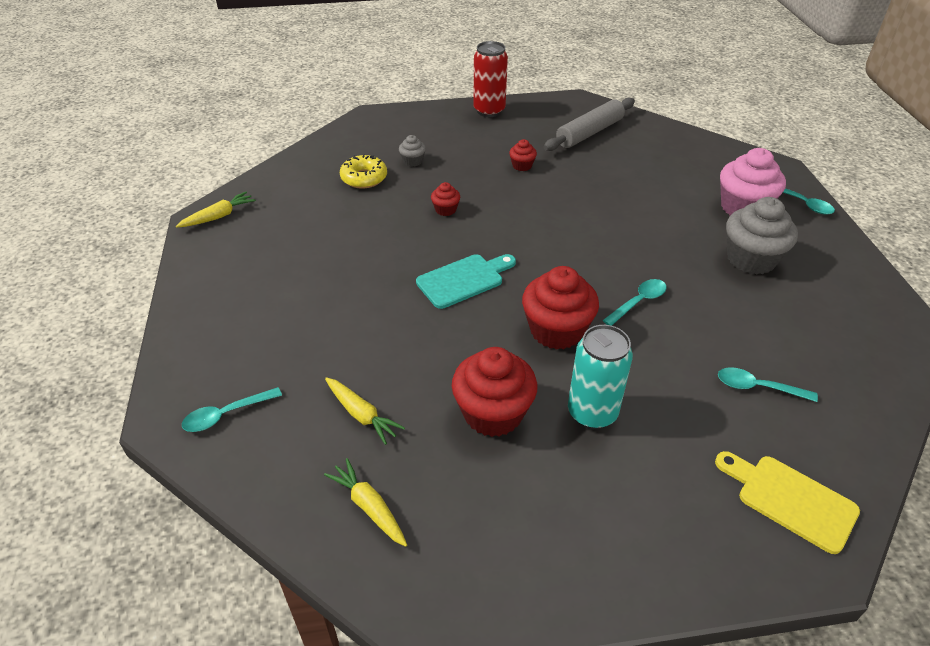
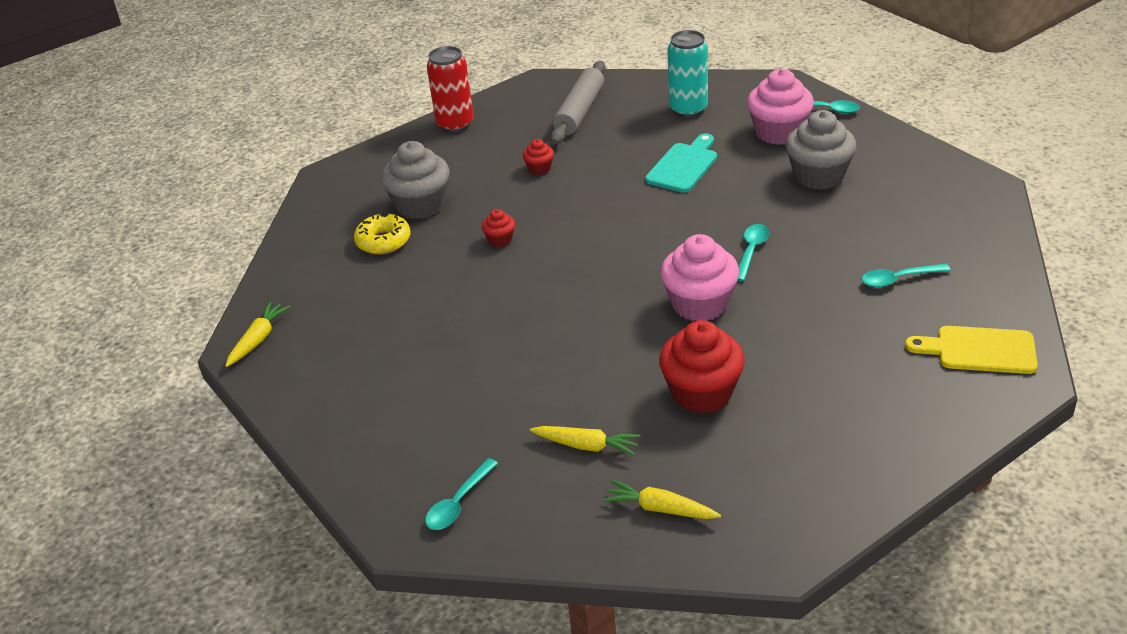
camera: 25 degrees left, 5 degrees down
(413, 161) = (420, 205): grey cupcake -> grey cupcake, size x2.11
(464, 280) = (577, 296): turquoise cutting board -> turquoise cutting board (683, 166)
(556, 330) = (699, 304): red cupcake -> pink cupcake
(592, 413) = (783, 356): turquoise can -> turquoise can (688, 109)

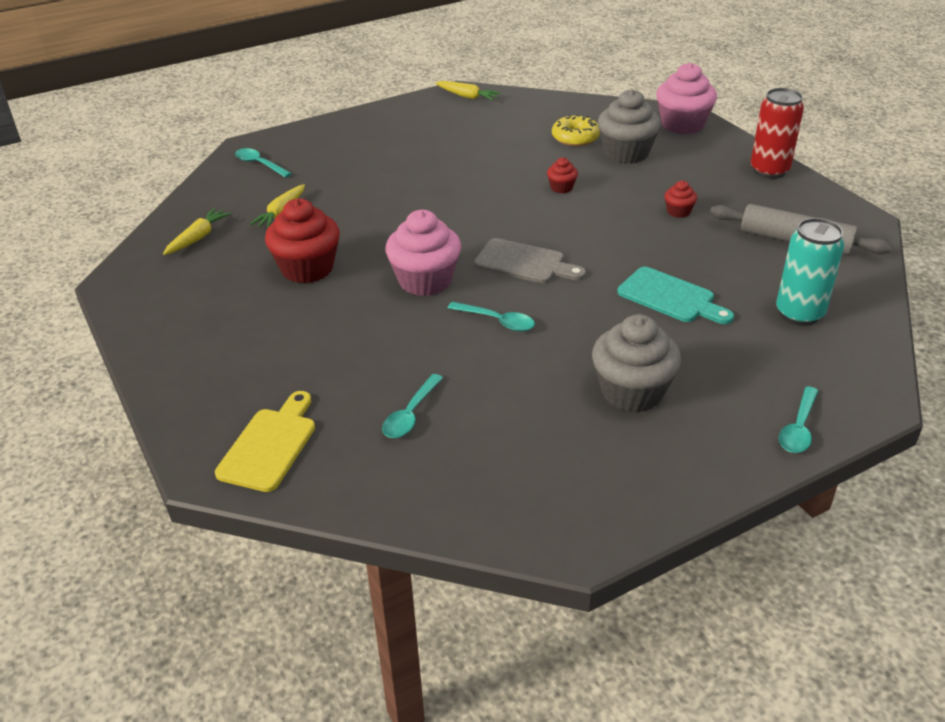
camera: 95 degrees right, 0 degrees up
(651, 247) = (524, 263): none -> grey cutting board
(779, 132) = (739, 376): pink cupcake -> pink cupcake (682, 125)
(899, 279) = (411, 414): turquoise spoon -> turquoise spoon turned 150 degrees counterclockwise

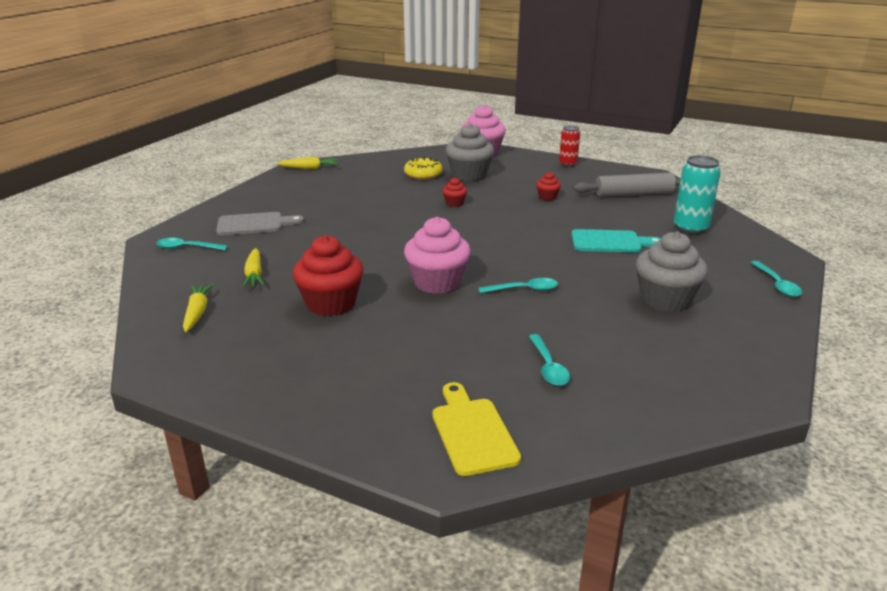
camera: 35 degrees left, 10 degrees down
(524, 263) = (492, 251): grey cutting board -> grey cutting board (254, 224)
(769, 171) = (568, 164): red can -> red can, size x0.64

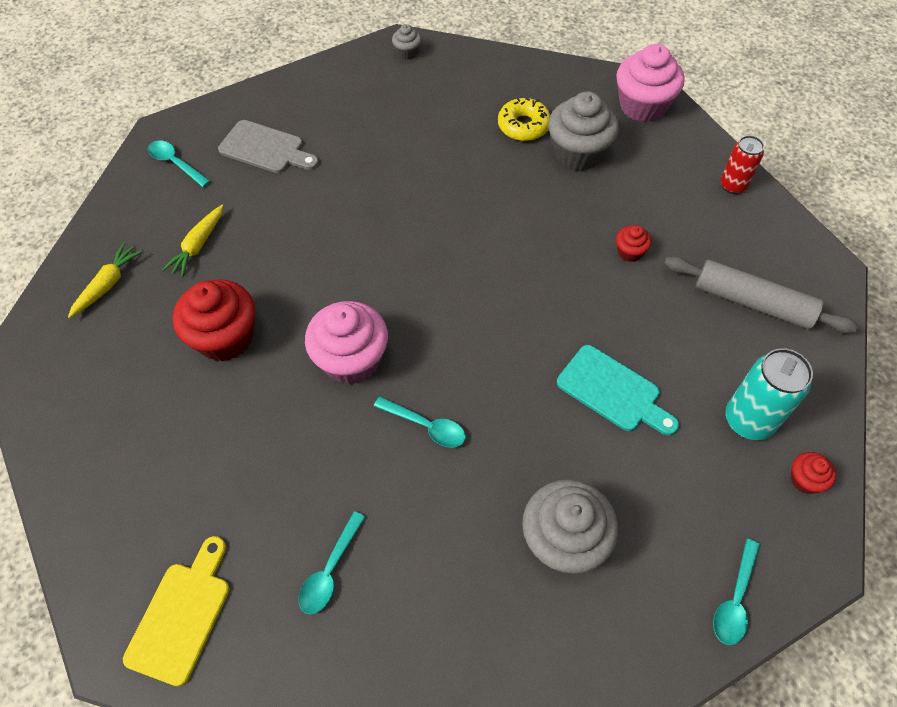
camera: 35 degrees right, 30 degrees up
(309, 168) = (407, 52): yellow carrot -> grey cupcake
(454, 203) = (504, 209): red cupcake -> red cupcake (805, 480)

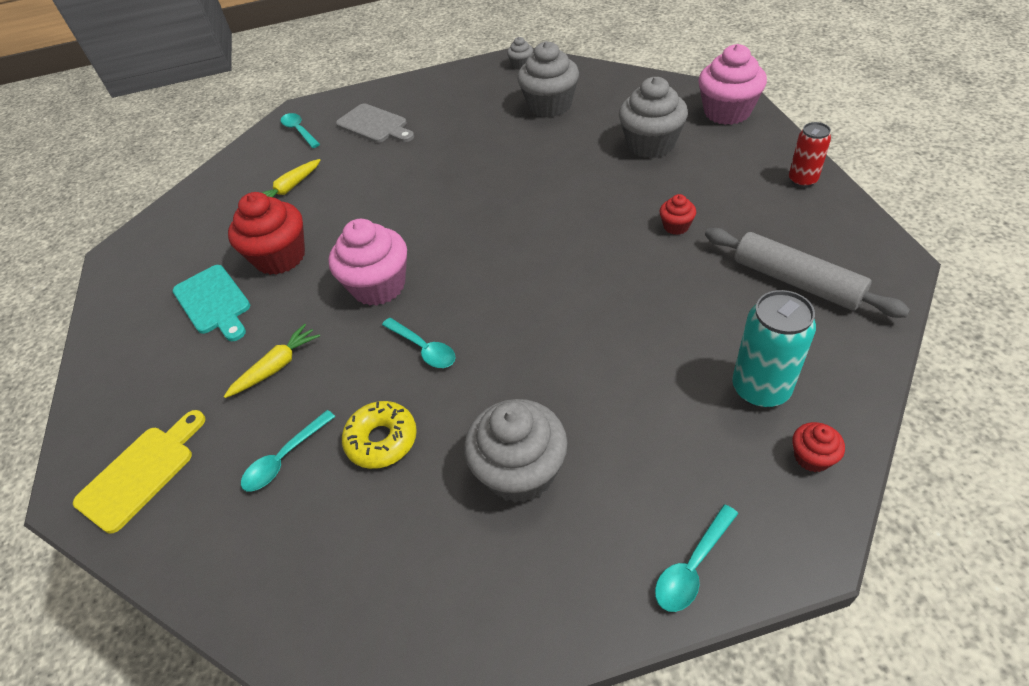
camera: 20 degrees right, 10 degrees down
(108, 285) = (207, 210): yellow carrot -> yellow carrot (277, 367)
(457, 108) = (550, 105): none -> grey cupcake
(523, 126) = (605, 121): yellow donut -> yellow donut (382, 440)
(613, 391) = (619, 343): turquoise cutting board -> turquoise cutting board (214, 302)

